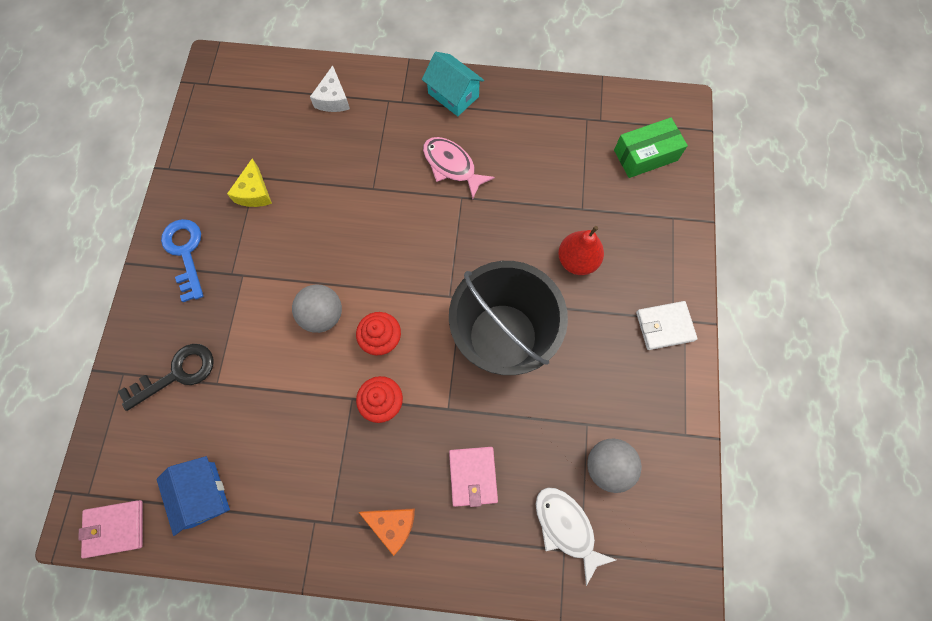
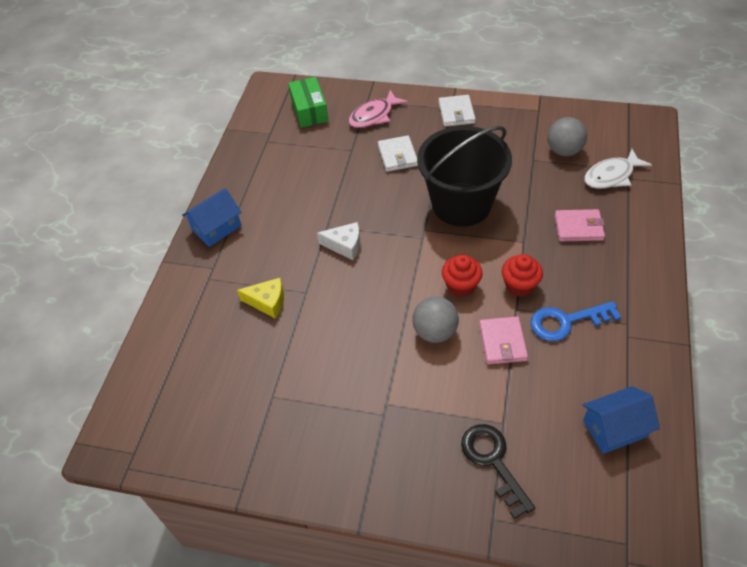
camera: 80 degrees left, 20 degrees down
(115, 528) = (657, 511): pink wallet -> pink wallet (502, 342)
(185, 253) = (354, 463): blue key -> blue key (566, 322)
(254, 192) = (290, 396): yellow cheese -> yellow cheese (267, 302)
(333, 99) = (192, 325): white cheese -> white cheese (345, 245)
(392, 525) = (623, 280): orange cheese -> none
(452, 166) = (293, 231): pink fish -> pink fish (374, 115)
(453, 95) = (216, 228): turquoise house -> blue house
(577, 260) = (397, 156): red pear -> white wallet

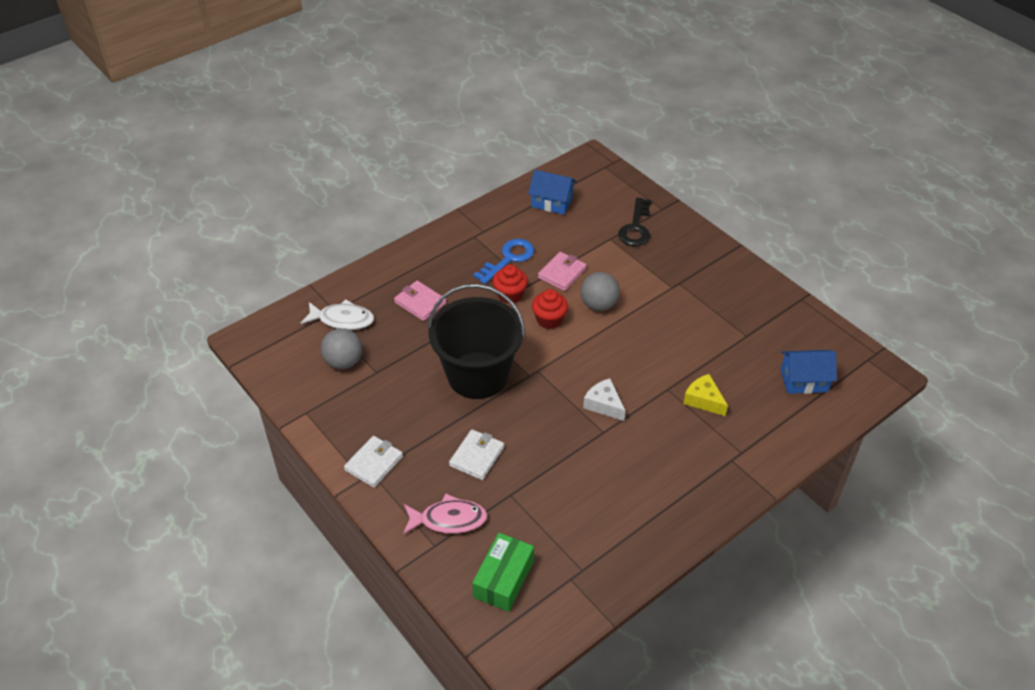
camera: 145 degrees left, 5 degrees down
(216, 228) = (703, 497): blue house -> blue house (804, 380)
(566, 322) = (508, 259): blue key -> blue key turned 75 degrees counterclockwise

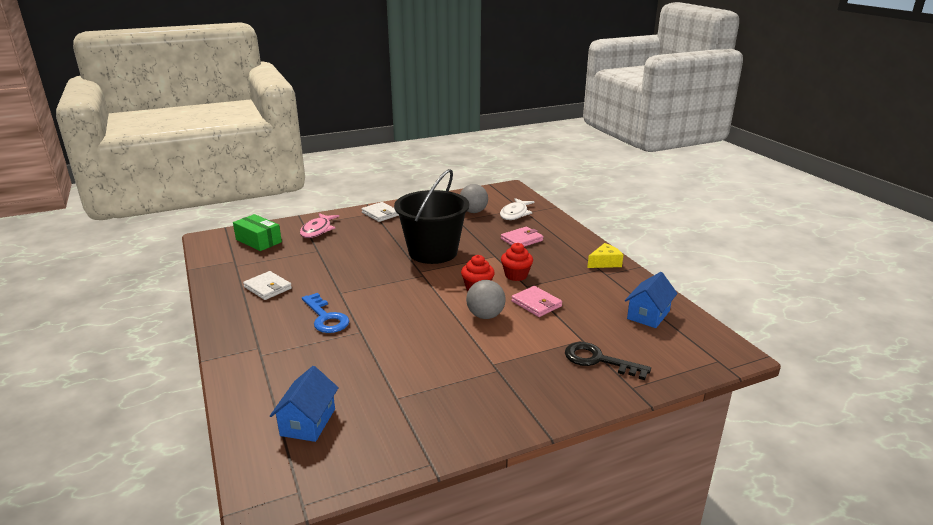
camera: 105 degrees right, 20 degrees down
(477, 456) = (358, 243): white wallet -> white wallet (268, 288)
(508, 259) = (564, 281): blue key -> blue key (326, 317)
(604, 405) = (366, 297): white cheese -> none
(703, 400) = (333, 348): yellow cheese -> yellow cheese (605, 263)

